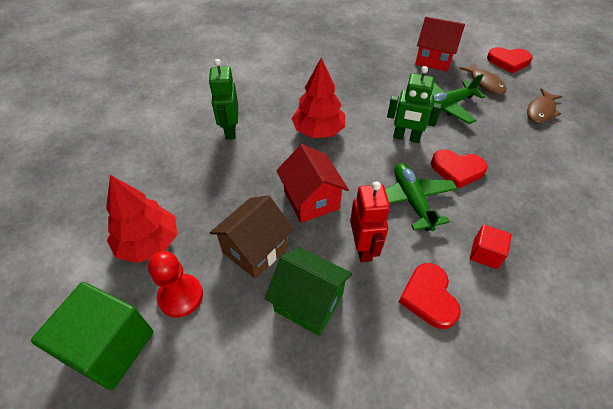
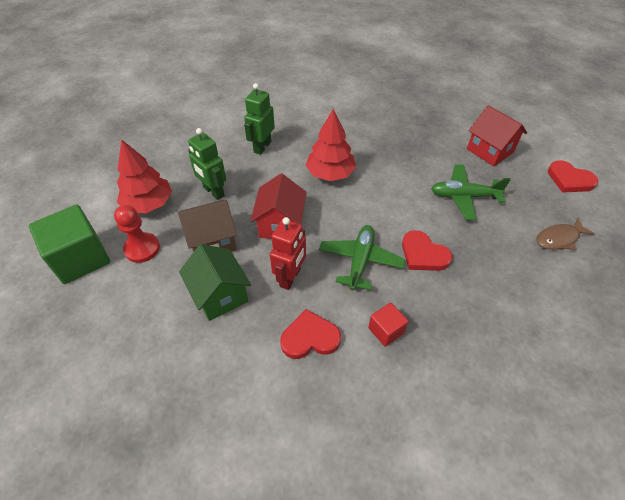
camera: 30 degrees right, 0 degrees up
(406, 138) = (400, 209): green robot -> green robot (213, 192)
(429, 297) = (310, 338): red heart -> red heart turned 60 degrees clockwise
(485, 83) = (523, 191): brown fish -> none

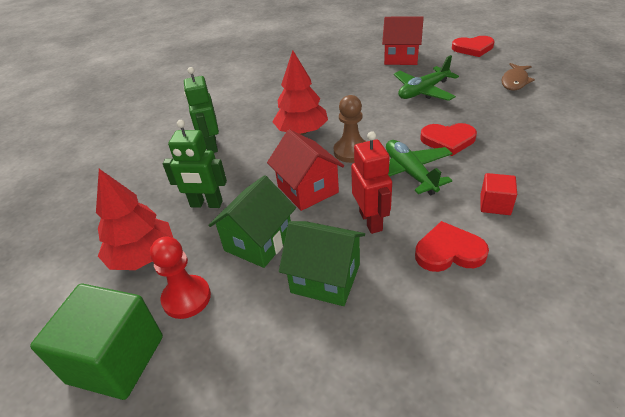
camera: 35 degrees left, 10 degrees down
(212, 241) = (258, 242): brown house -> green house
(310, 338) = (449, 251): red heart -> red heart turned 45 degrees clockwise
(343, 214) = (351, 151): none -> brown pawn

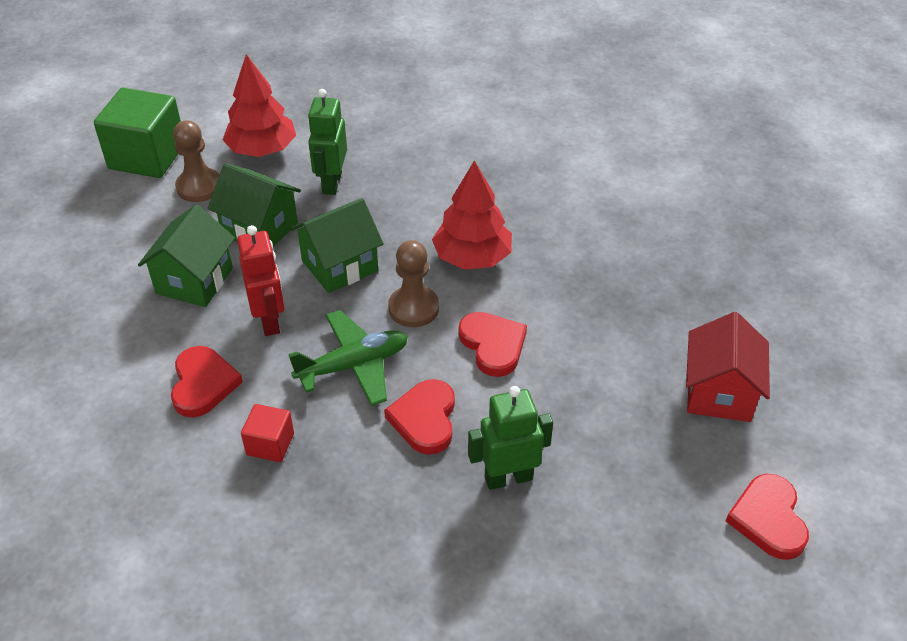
camera: 85 degrees right, 5 degrees up
(186, 298) = (199, 187): red pawn -> brown pawn
(211, 146) = (449, 173): green robot -> green robot (508, 478)
(307, 189) = (340, 265): red house -> green house
(371, 221) = (269, 320): red robot -> red robot turned 90 degrees counterclockwise
(380, 120) = (493, 345): none -> red heart
(423, 91) = (581, 409): green plane -> none
(515, 81) = (612, 557): brown fish -> none

